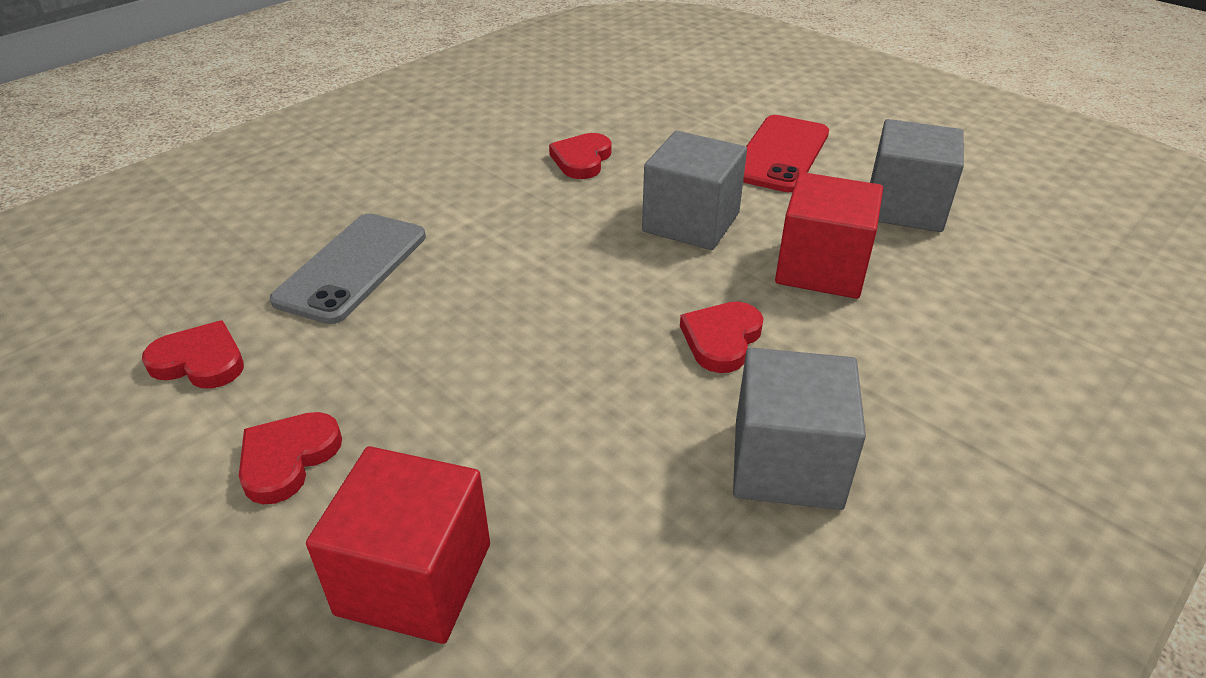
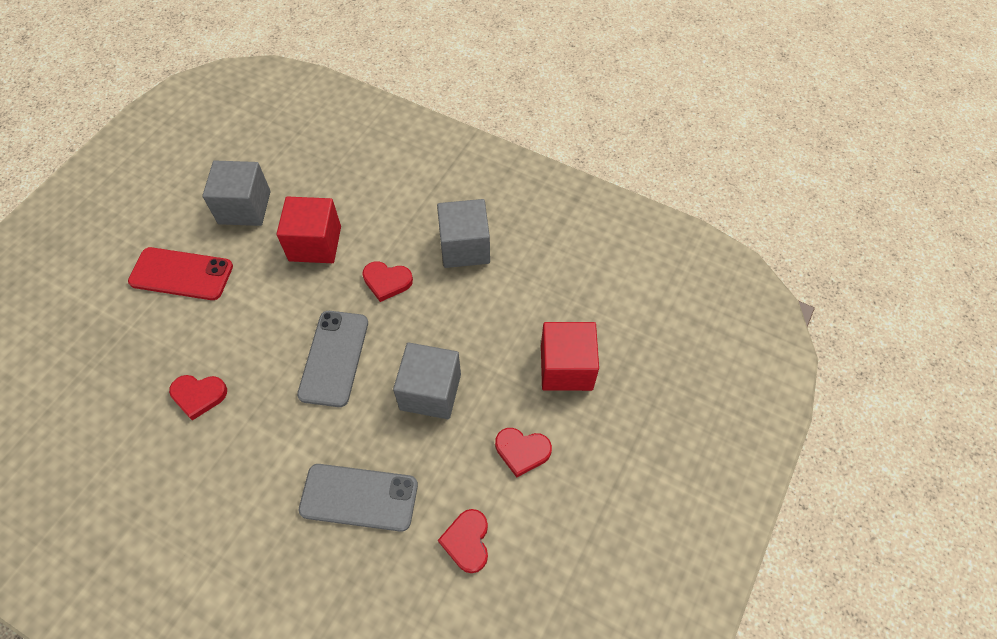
camera: 105 degrees left, 20 degrees up
(588, 267) = (334, 358): none -> grey phone
(691, 222) = (276, 313): grey cube -> grey cube (430, 391)

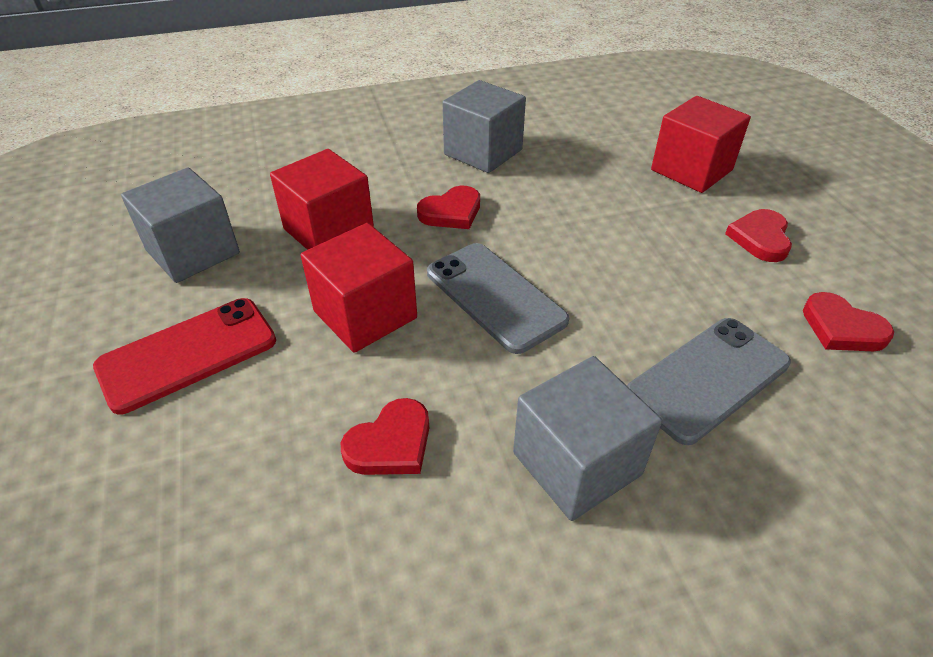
camera: 45 degrees left, 15 degrees down
(268, 316) = (365, 314): none -> red cube
(430, 391) = (624, 255): grey cube -> grey cube (576, 463)
(522, 451) = (760, 238): red heart -> red heart turned 135 degrees clockwise

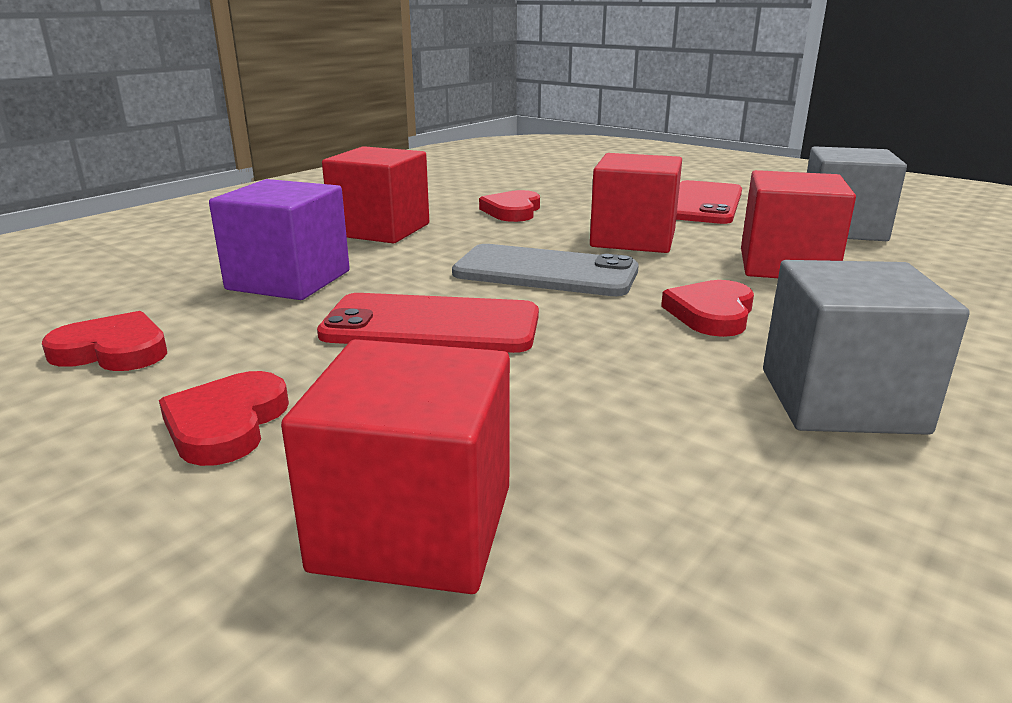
camera: 145 degrees right, 20 degrees down
(576, 463) = (380, 230): grey cube -> red cube
(623, 269) = (431, 325): none -> red phone
(708, 378) = (289, 280): grey phone -> purple cube
(760, 238) = (226, 424): red heart -> red heart turned 150 degrees counterclockwise

